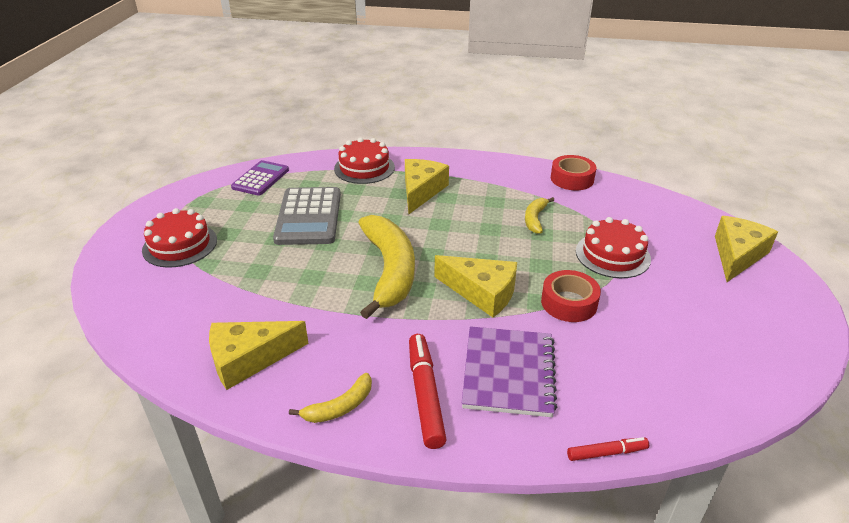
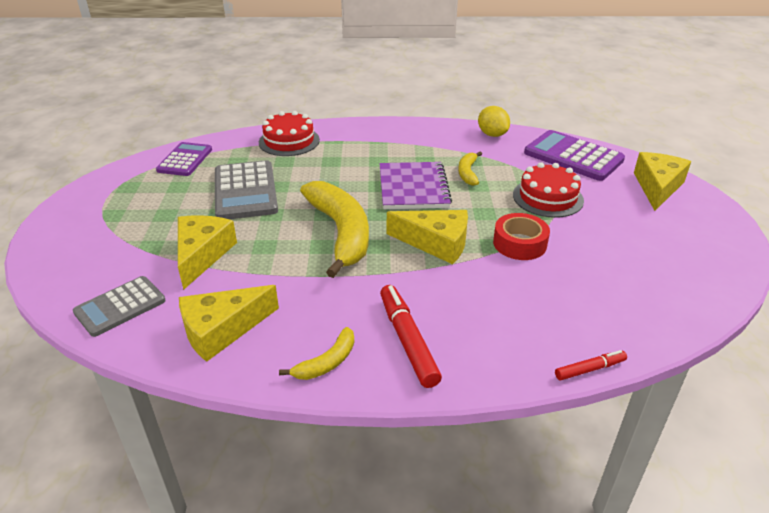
camera: 10 degrees left, 0 degrees up
(163, 323) = (120, 306): none -> grey calculator
(180, 245) = (117, 230): red cake -> none
(421, 191) = (351, 157): yellow cheese -> yellow cheese (202, 255)
(508, 373) = (481, 311): purple notebook -> purple notebook (413, 188)
(572, 179) = (492, 134): red tape -> yellow lemon
(652, 211) = (573, 156): none -> purple calculator

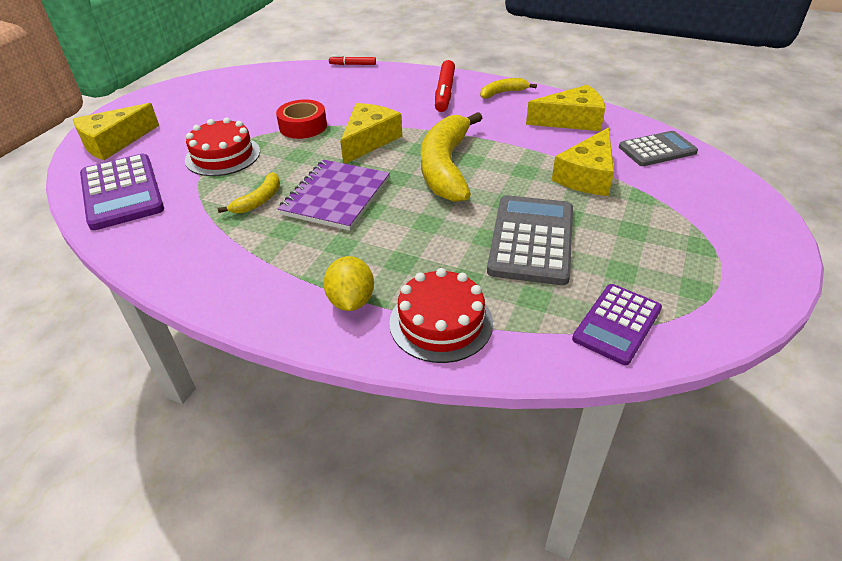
camera: 155 degrees left, 5 degrees up
(436, 243) = (369, 141): yellow cheese -> yellow cheese turned 75 degrees clockwise
(492, 134) = (152, 251): yellow lemon -> yellow lemon (351, 301)

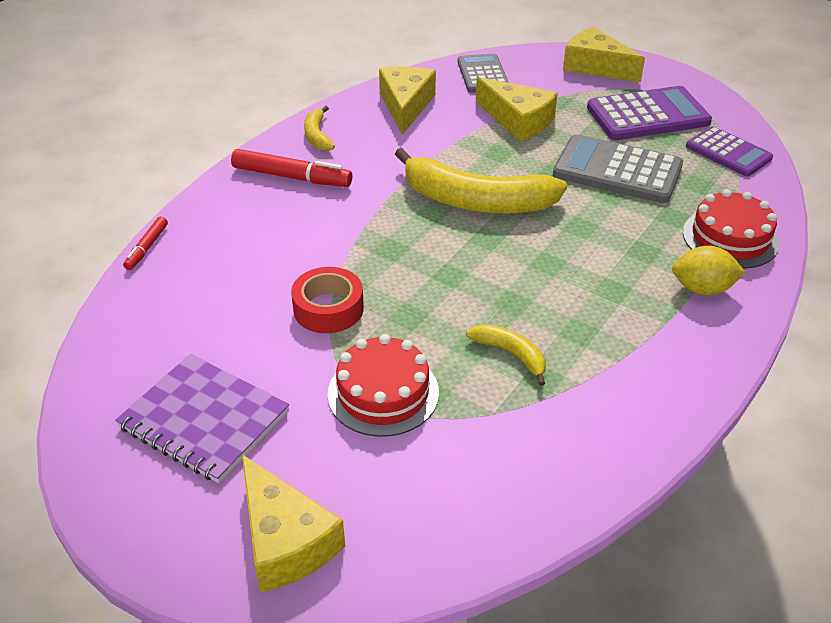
camera: 80 degrees left, 0 degrees up
(121, 192) = (456, 506): purple calculator -> purple calculator (648, 115)
(336, 197) = (517, 288): purple notebook -> purple notebook (204, 420)
(369, 141) = (394, 251): yellow cheese -> yellow cheese (595, 67)

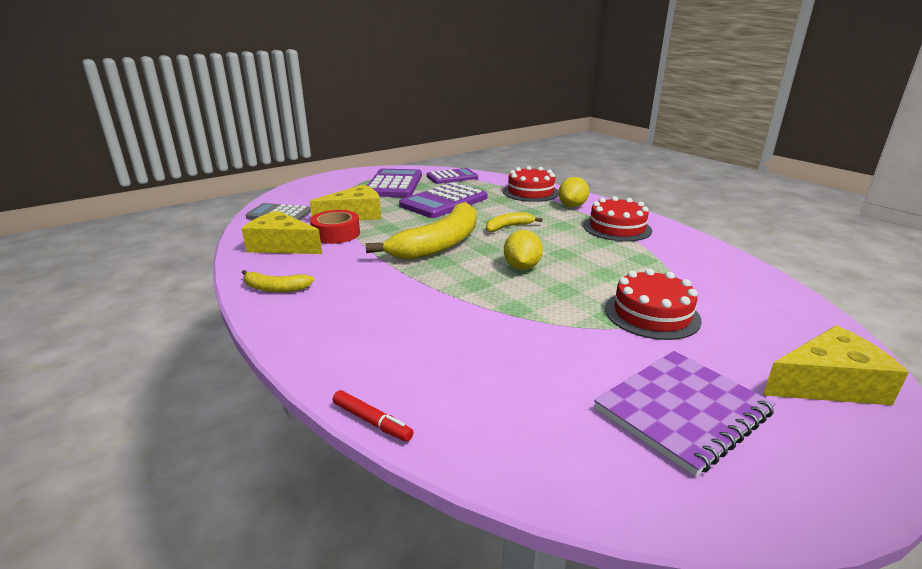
camera: 70 degrees left, 15 degrees down
(292, 177) = (328, 310): red marker -> none
(328, 308) = (540, 321): red tape -> red tape (336, 234)
(450, 275) = (521, 267): none -> yellow lemon
(511, 354) = (617, 263): yellow banana -> yellow banana (508, 227)
(595, 67) = (321, 185): yellow cheese -> none
(617, 170) = (444, 202): grey calculator -> purple calculator
(643, 345) = (617, 228): none -> red cake

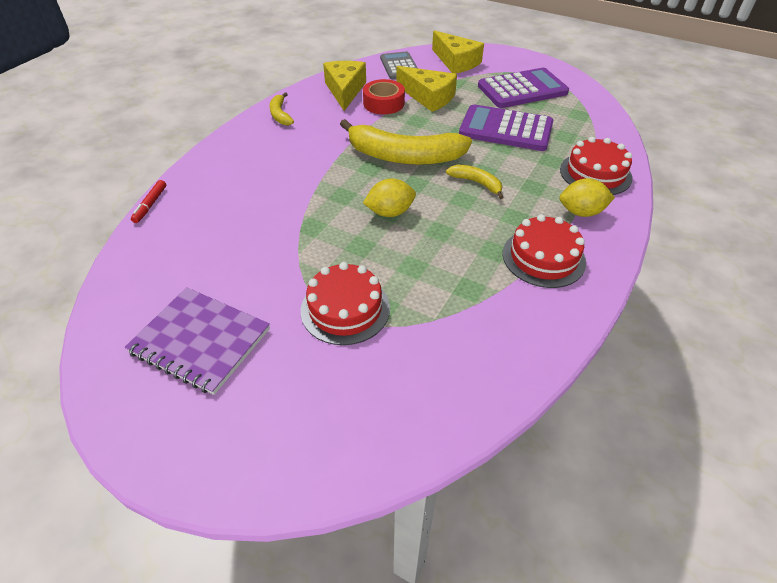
camera: 65 degrees right, 20 degrees up
(452, 177) = (583, 113): purple calculator -> none
(828, 384) = (272, 440): yellow cheese -> yellow cheese (456, 62)

